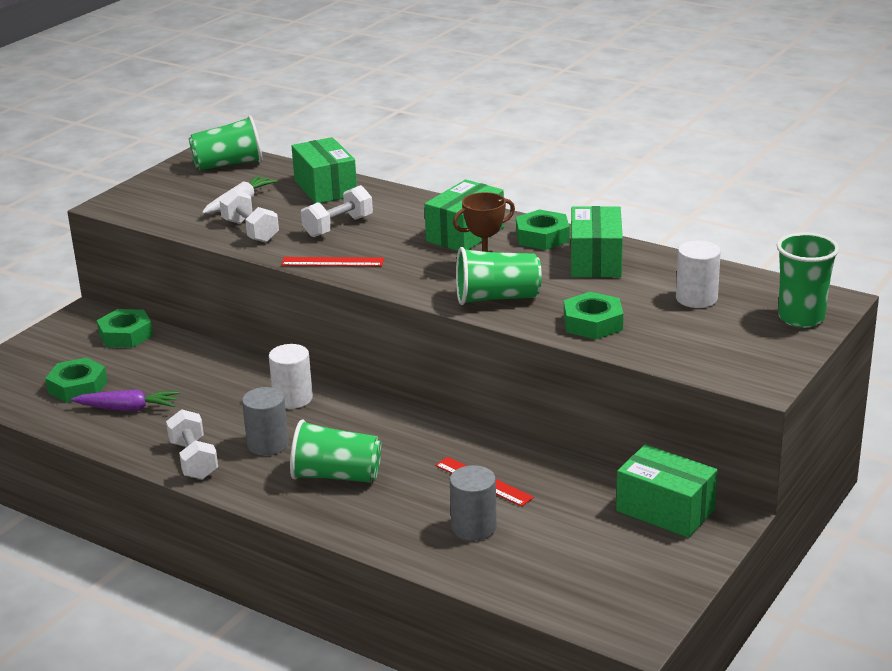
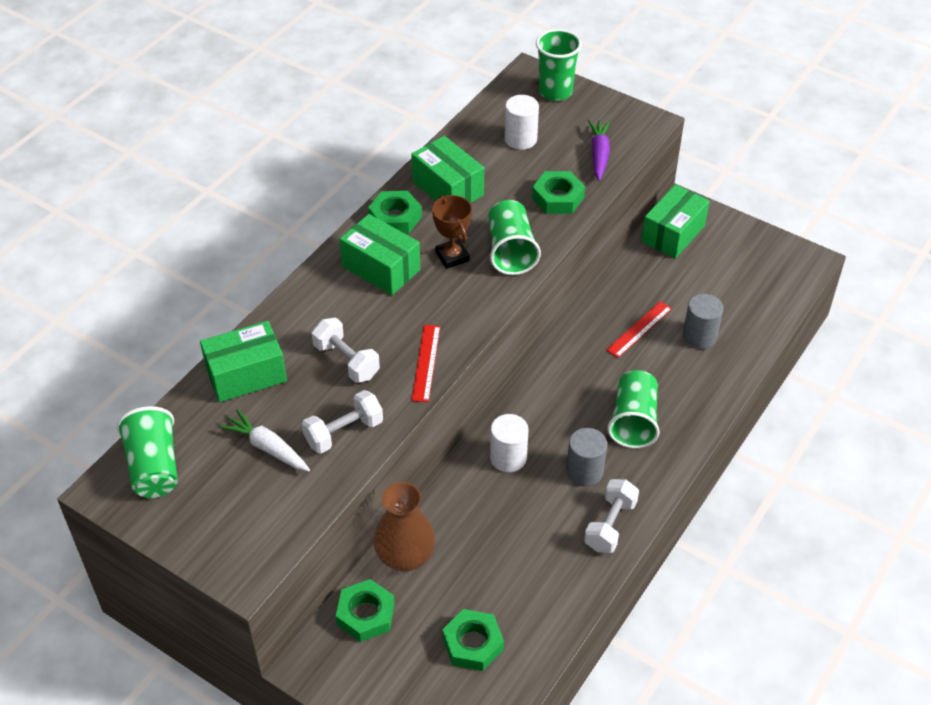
camera: 90 degrees left, 20 degrees up
(128, 408) = (518, 590): purple carrot -> purple carrot (599, 154)
(182, 349) = (405, 557): none -> brown vase
(194, 460) = (610, 525): white dumbbell -> white dumbbell turned 45 degrees counterclockwise
(595, 261) = (448, 188): green box -> green box turned 45 degrees clockwise

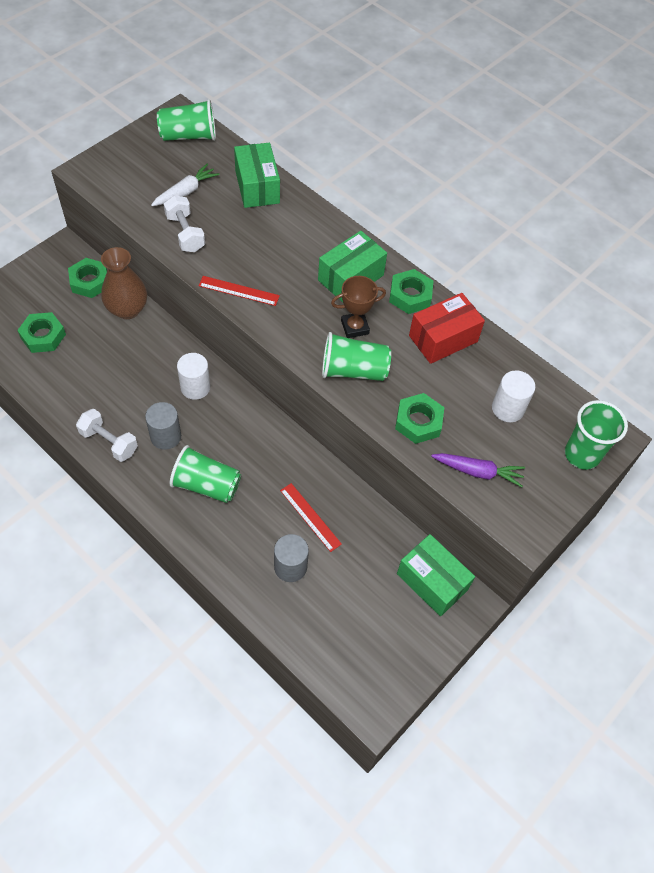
camera: 95 degrees right, 10 degrees up
(346, 361) = (254, 243): white dumbbell -> none
(448, 188) = (443, 338): green box -> red box

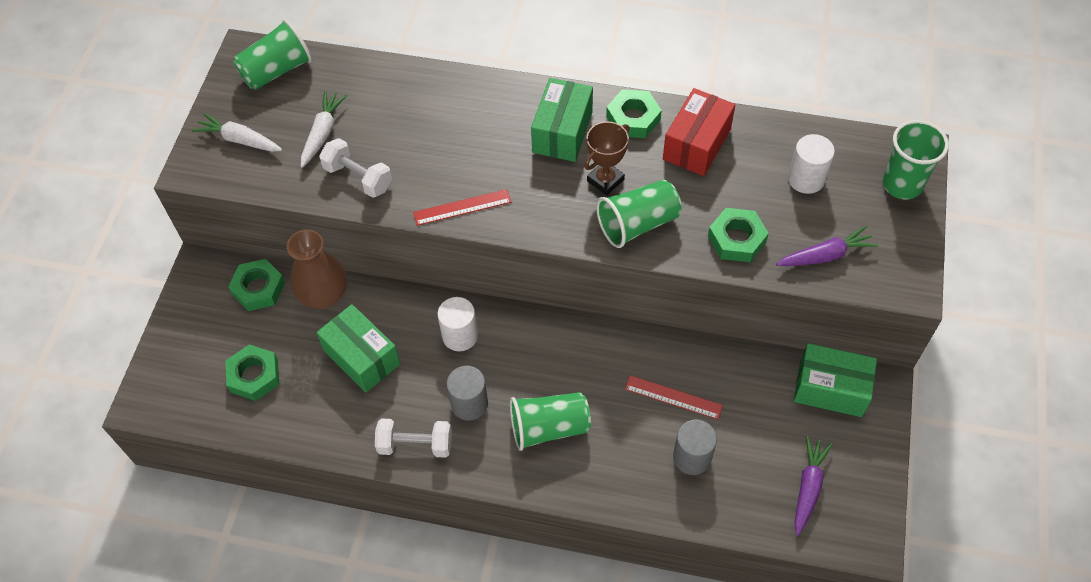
camera: 25 degrees left, 0 degrees up
(129, 168) = (239, 140): none -> white carrot
(257, 187) = (394, 88): green box -> green box (362, 357)
(359, 641) = (808, 487): none -> purple carrot

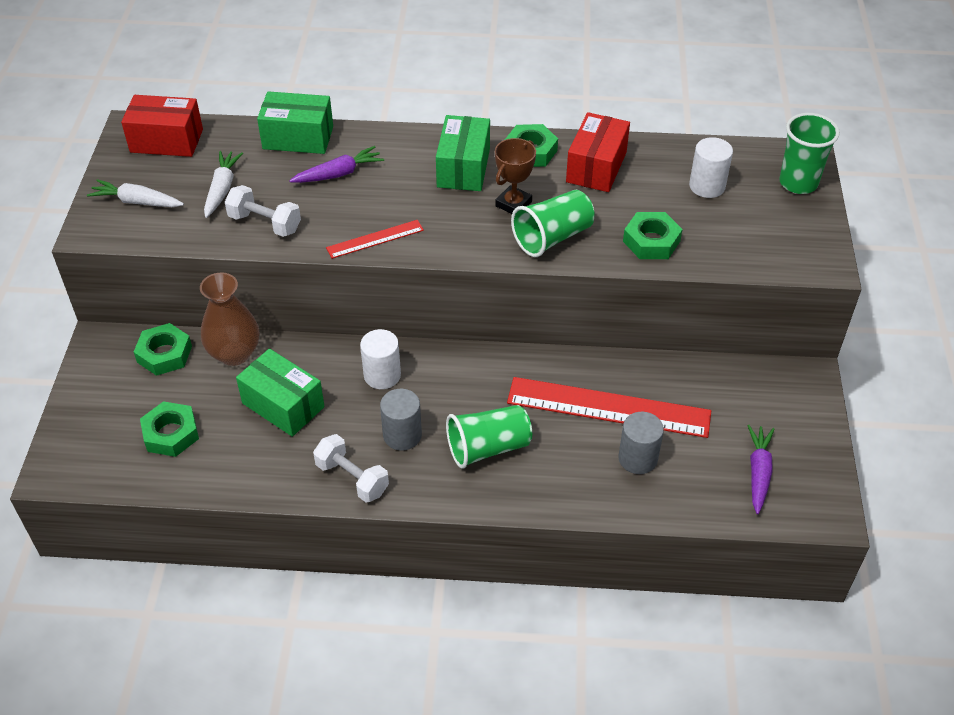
camera: 10 degrees left, 10 degrees down
(277, 71) = (166, 141): green cup -> red box
(415, 445) = (352, 478): white dumbbell -> white dumbbell turned 45 degrees clockwise
(673, 397) = (608, 407): red ruler -> red ruler, size x2.03
(825, 255) = (739, 246): purple carrot -> purple carrot (339, 174)
(830, 389) = (761, 384): green box -> green box (298, 138)

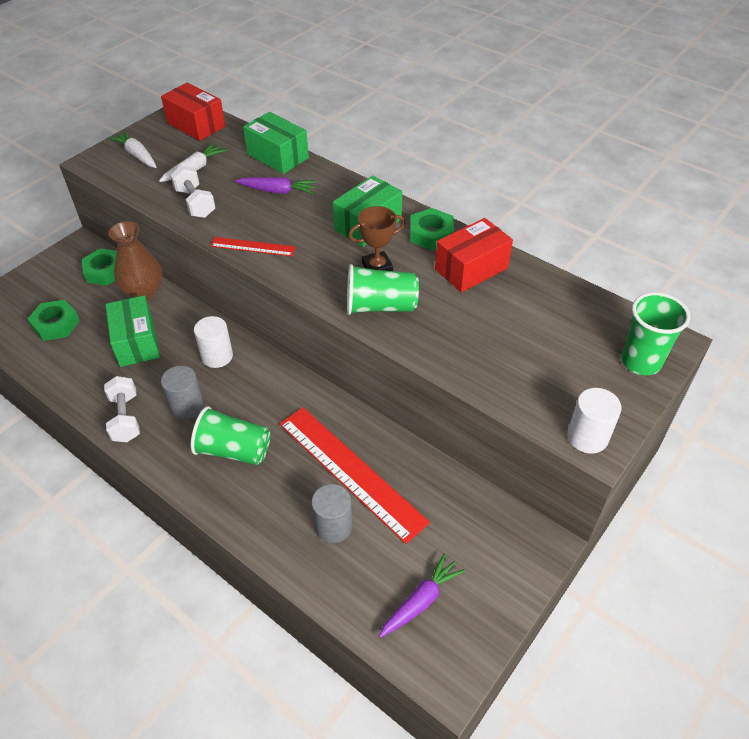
camera: 35 degrees right, 0 degrees up
(651, 241) = (457, 347): green nut -> none
(707, 186) = (551, 326): white cylinder -> white cylinder (587, 437)

